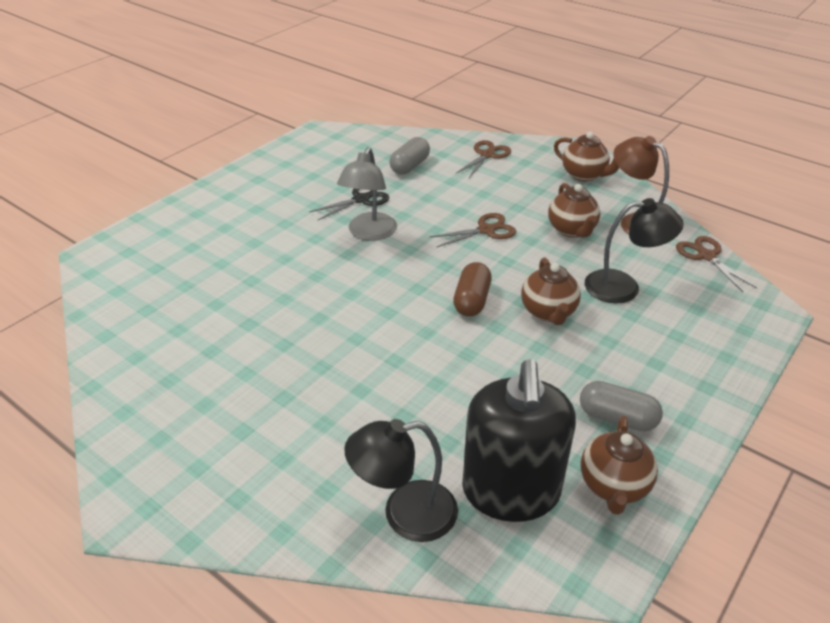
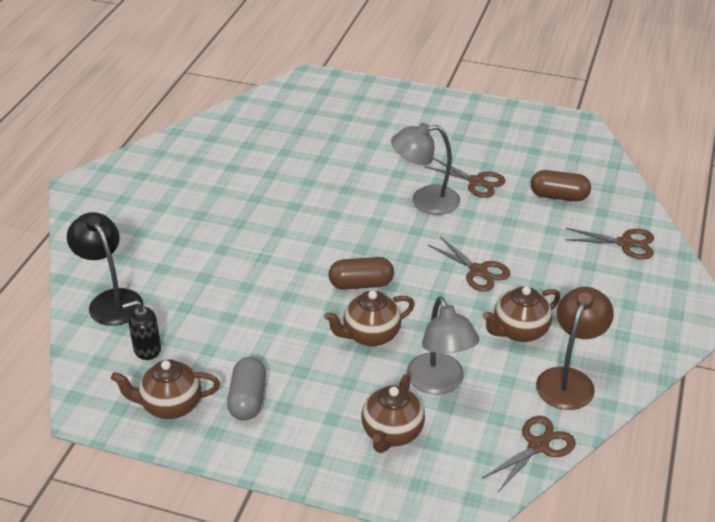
camera: 70 degrees right, 0 degrees up
(361, 199) = (476, 182): black scissors -> brown scissors
(409, 166) = (559, 196): grey capsule -> brown capsule
(511, 491) = (147, 349): black soap dispenser -> black soap dispenser, size x0.44
(584, 175) = (642, 325): brown teapot -> brown teapot (392, 433)
(623, 287) = (439, 383): black lamp -> grey lamp

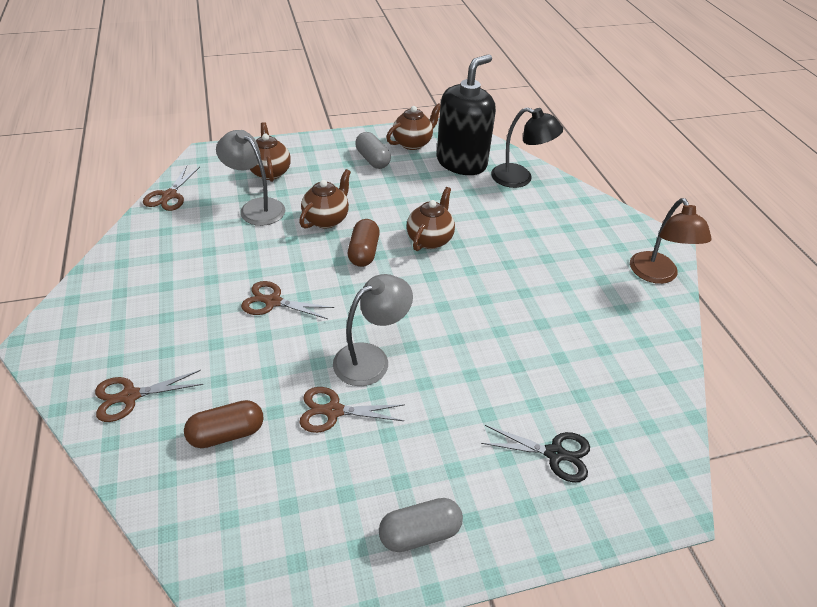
camera: 145 degrees right, 5 degrees up
(147, 349) = (461, 162): black soap dispenser -> black soap dispenser, size x2.26
(351, 114) = (554, 454): none -> black scissors
(361, 284) = (364, 252): brown capsule -> brown capsule turned 45 degrees counterclockwise
(464, 115) = (420, 533): none -> grey capsule
(519, 331) = (212, 263): brown teapot -> brown teapot (430, 239)
(569, 380) = (158, 242): brown lamp -> brown lamp (657, 275)

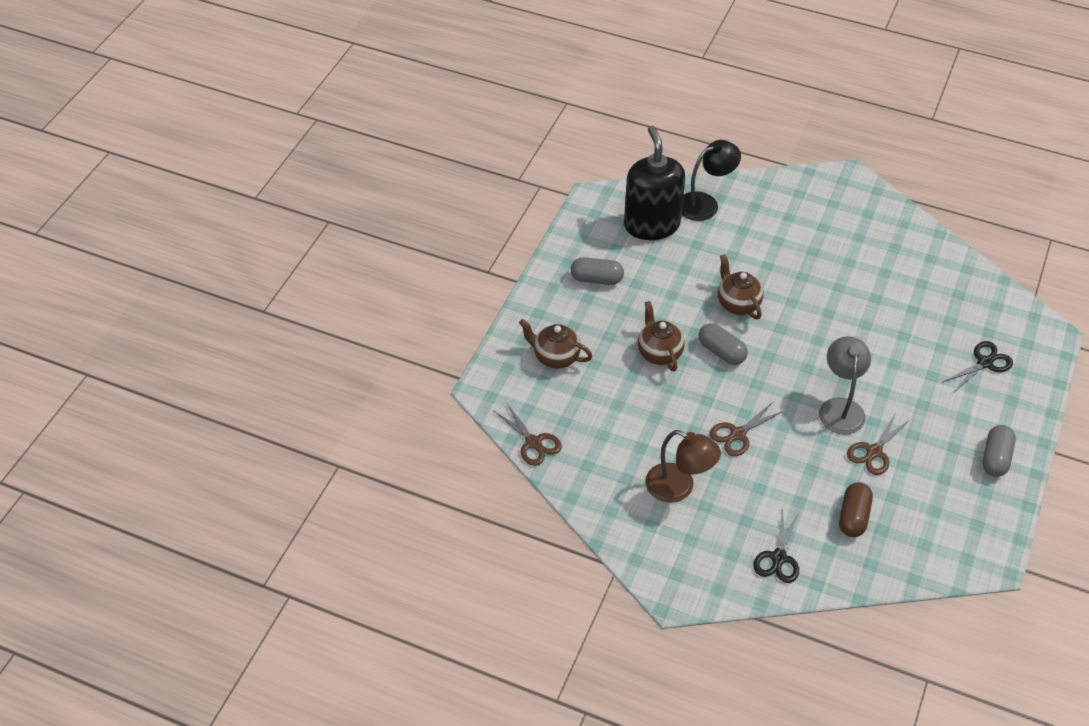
camera: 50 degrees left, 5 degrees up
(130, 396) = (778, 558): brown scissors -> black scissors
(256, 207) = (603, 391): grey lamp -> none
(364, 252) = (721, 352): brown capsule -> grey capsule
(413, 143) = (594, 238): brown teapot -> none
(657, 275) = (877, 206): brown lamp -> brown lamp (679, 488)

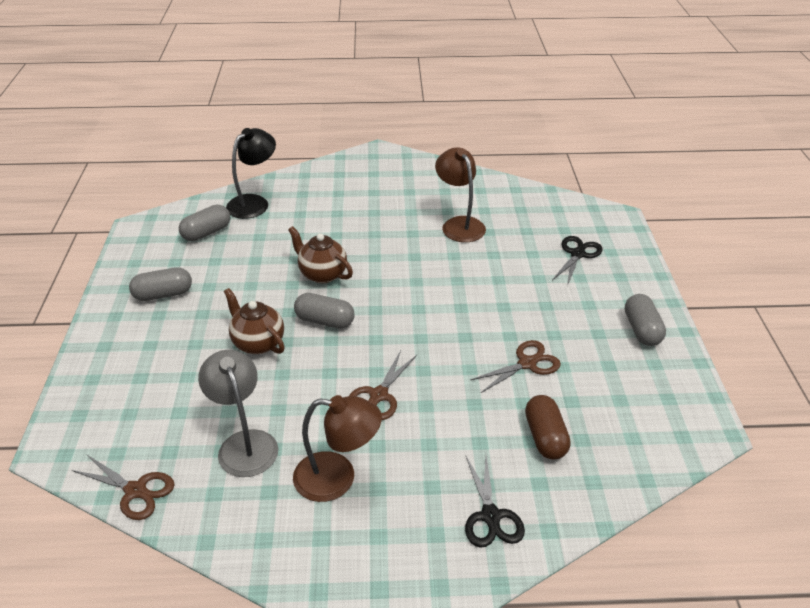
camera: 25 degrees left, 10 degrees down
(555, 357) = (137, 384): brown teapot -> none
(651, 225) = (207, 233): black soap dispenser -> grey capsule
(840, 408) = (471, 334): grey lamp -> grey lamp (244, 443)
(874, 452) = (527, 364): brown scissors -> brown scissors turned 135 degrees counterclockwise
(888, 292) = (459, 224): none -> brown lamp

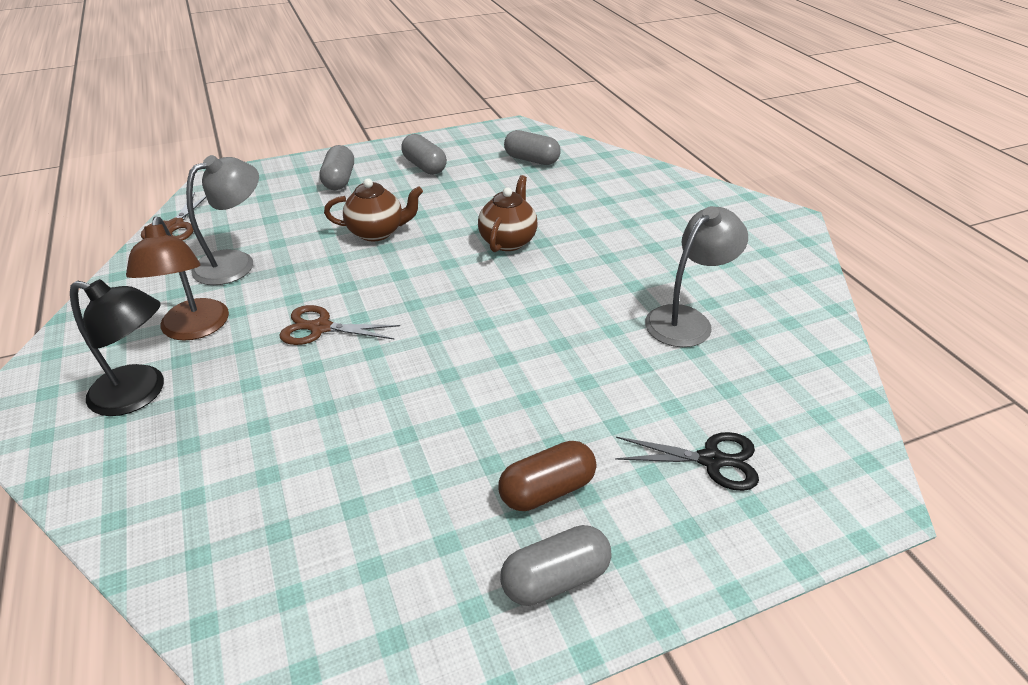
camera: 70 degrees right, 0 degrees up
(254, 202) = (603, 169): black lamp -> black lamp (140, 394)
(258, 343) = (377, 232): brown teapot -> brown teapot turned 60 degrees clockwise
(325, 321) = (429, 263): grey capsule -> grey capsule (339, 180)
(459, 224) = (686, 320): brown lamp -> grey lamp
(490, 516) = (138, 458): black scissors -> none
(527, 364) = (416, 444): brown scissors -> none
(545, 437) = (276, 488): brown capsule -> brown capsule (547, 490)

